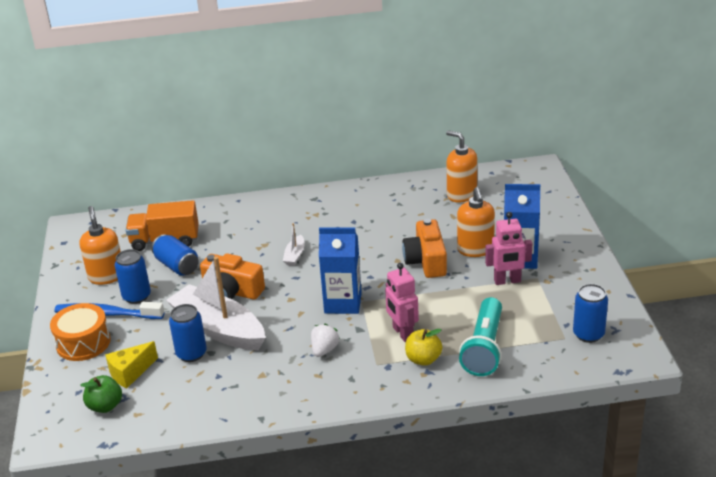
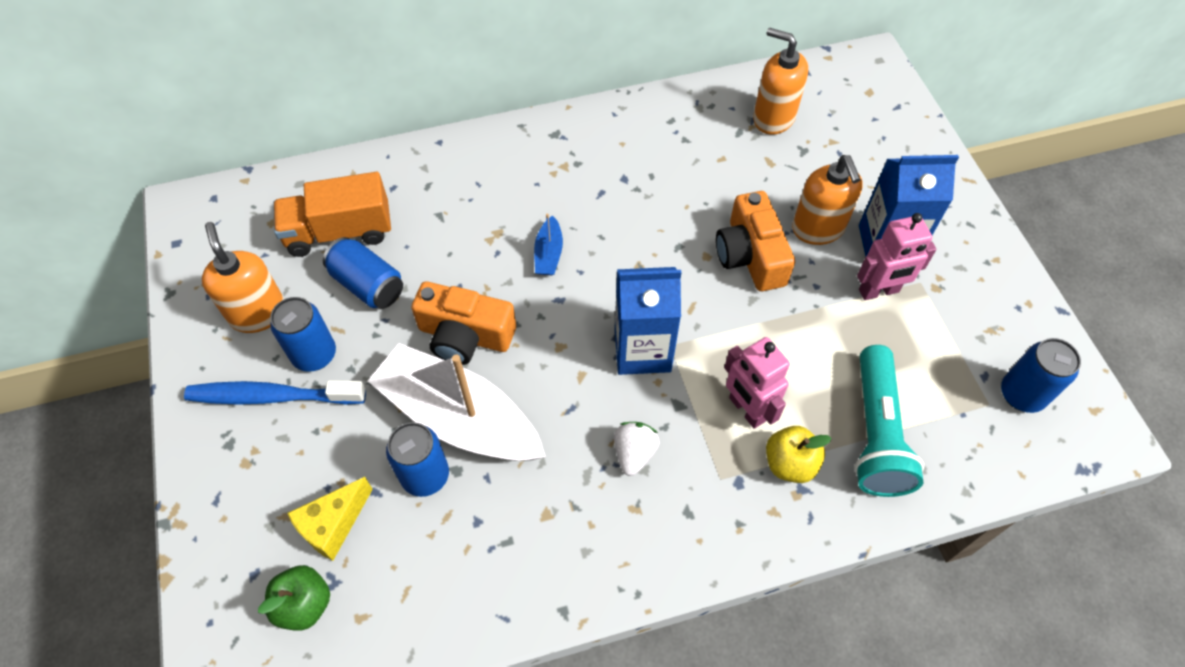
camera: 10 degrees left, 25 degrees up
(83, 343) = (244, 463): orange drum -> none
(295, 255) = (548, 254): white boat -> blue boat

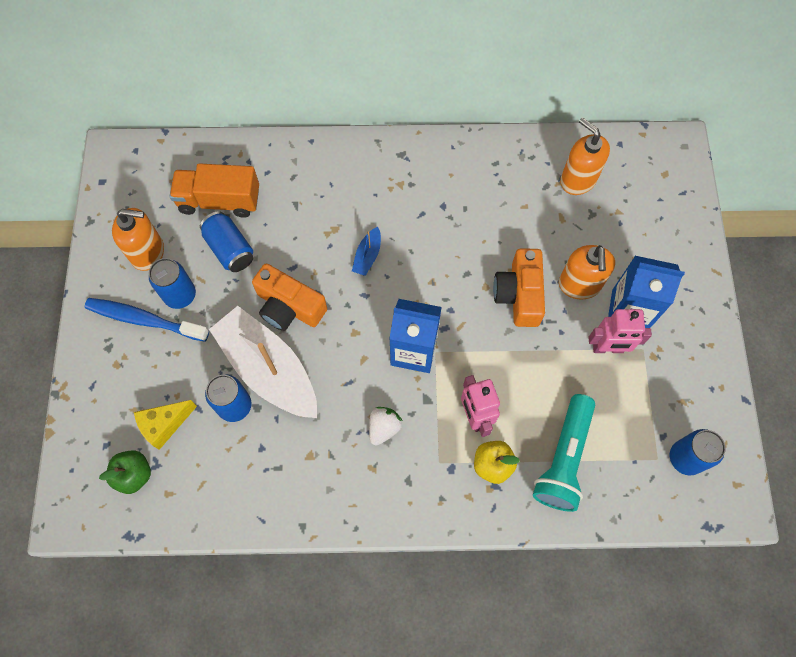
camera: 15 degrees right, 10 degrees up
(258, 313) = (148, 252): orange soap dispenser -> orange soap dispenser turned 105 degrees clockwise

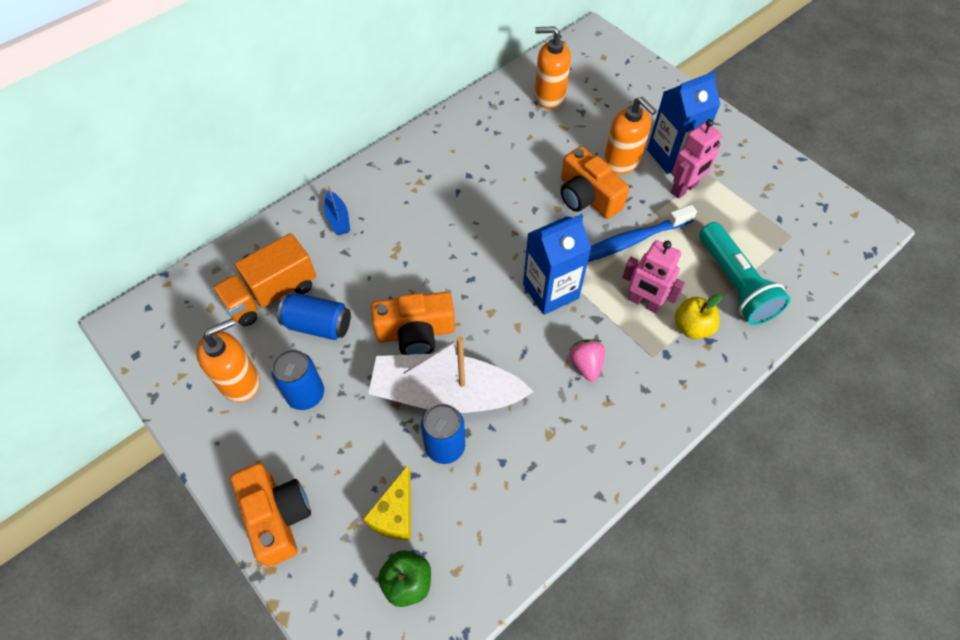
camera: 40 degrees left, 10 degrees down
(95, 366) = (277, 517): none -> orange camera
(144, 320) = (289, 440): blue toothbrush -> blue toothbrush (631, 241)
(367, 256) = (444, 249): blue boat -> blue boat (338, 219)
(384, 428) = (586, 365): white strawberry -> pink strawberry
(685, 458) = (807, 222): blue can -> none

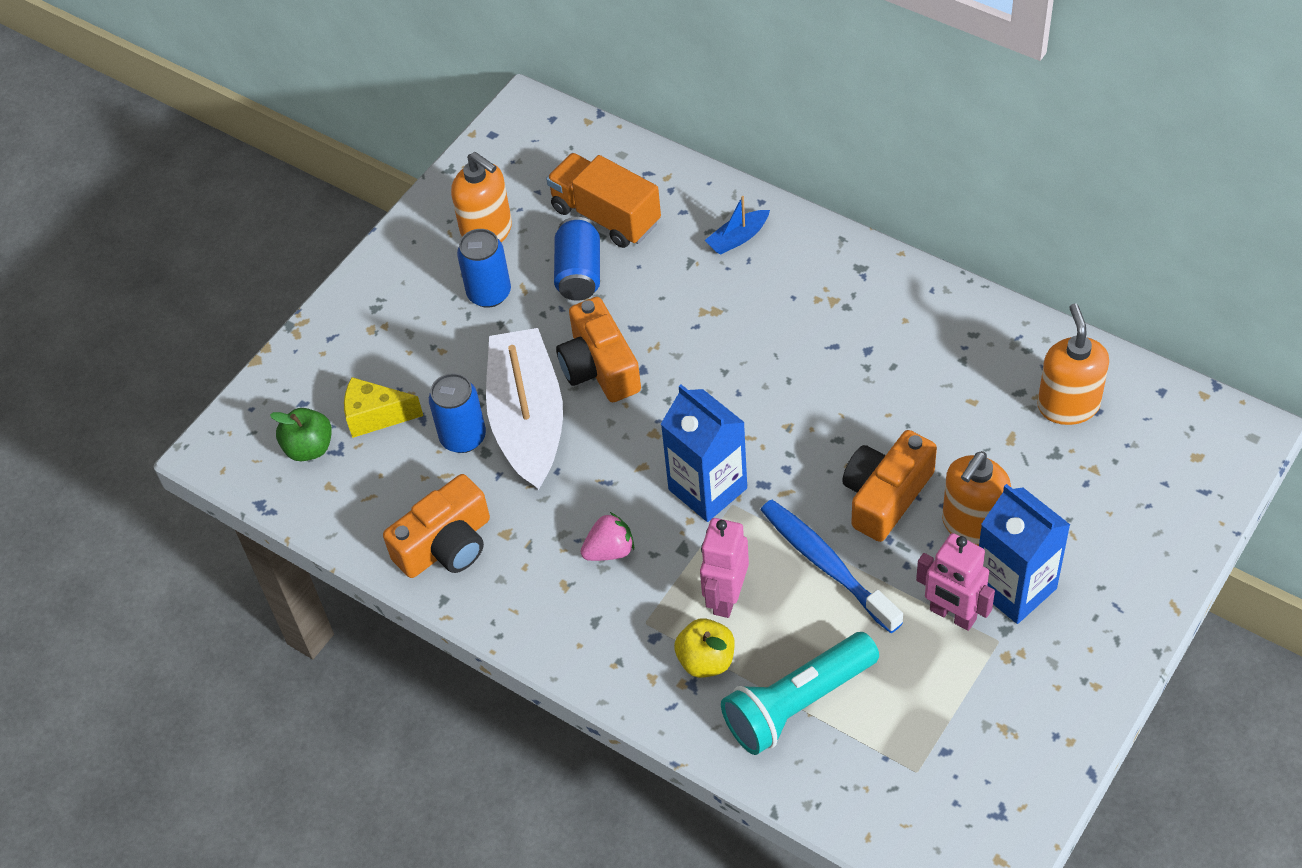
camera: 80 degrees right, 5 degrees down
(277, 517) = (349, 319): orange camera -> orange camera (446, 545)

